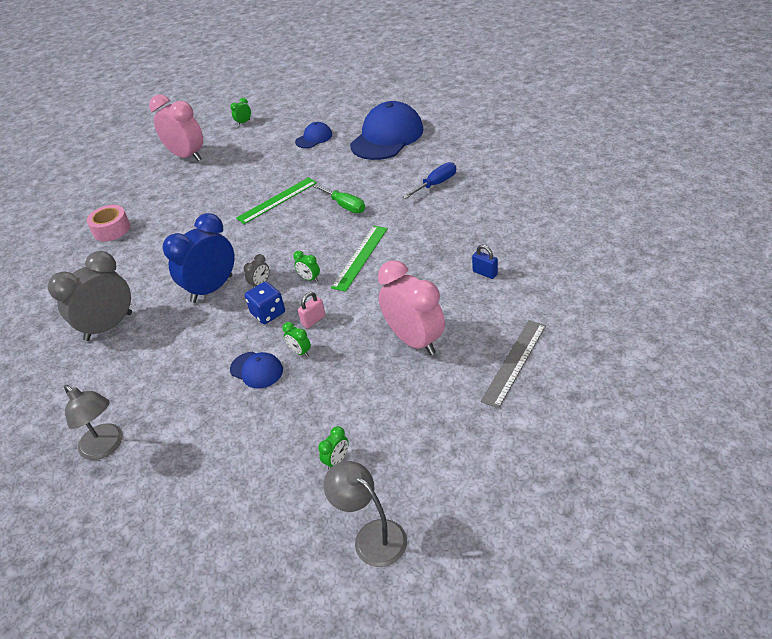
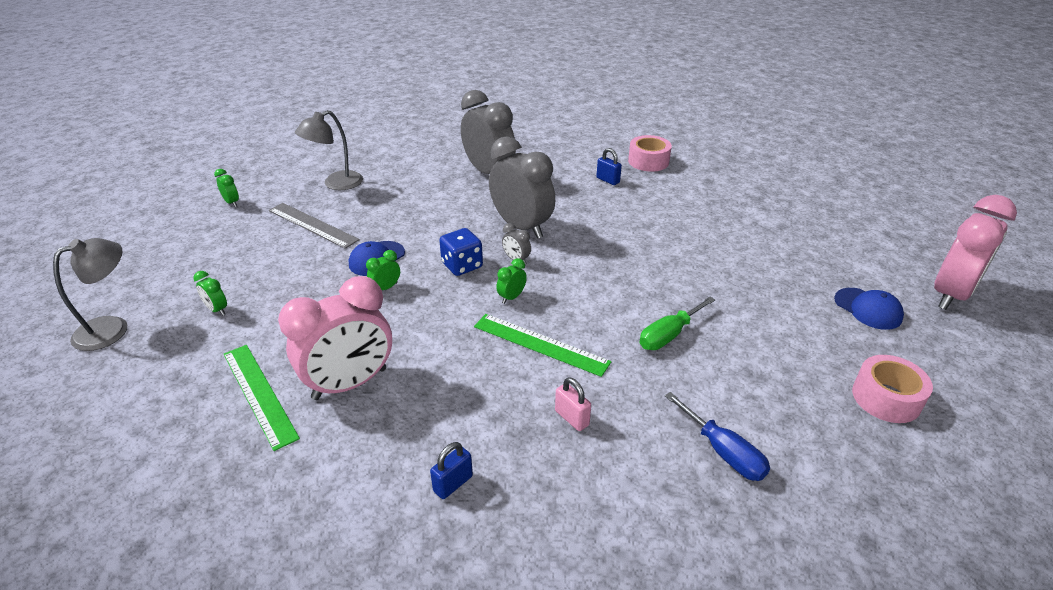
camera: 90 degrees right, 5 degrees down
(140, 249) = (608, 180): none -> blue padlock
(187, 156) = (803, 198): pink clock -> pink clock (951, 295)
(212, 289) = (521, 227): blue clock -> grey clock
(244, 122) = (904, 240): green clock -> green clock (232, 202)
(277, 200) = (691, 272): green ruler -> green ruler (259, 394)
(313, 320) = (433, 299): pink padlock -> pink padlock (571, 418)
(387, 137) = (886, 398): blue cap -> pink tape
(514, 362) = (247, 485): grey ruler -> grey ruler (312, 225)

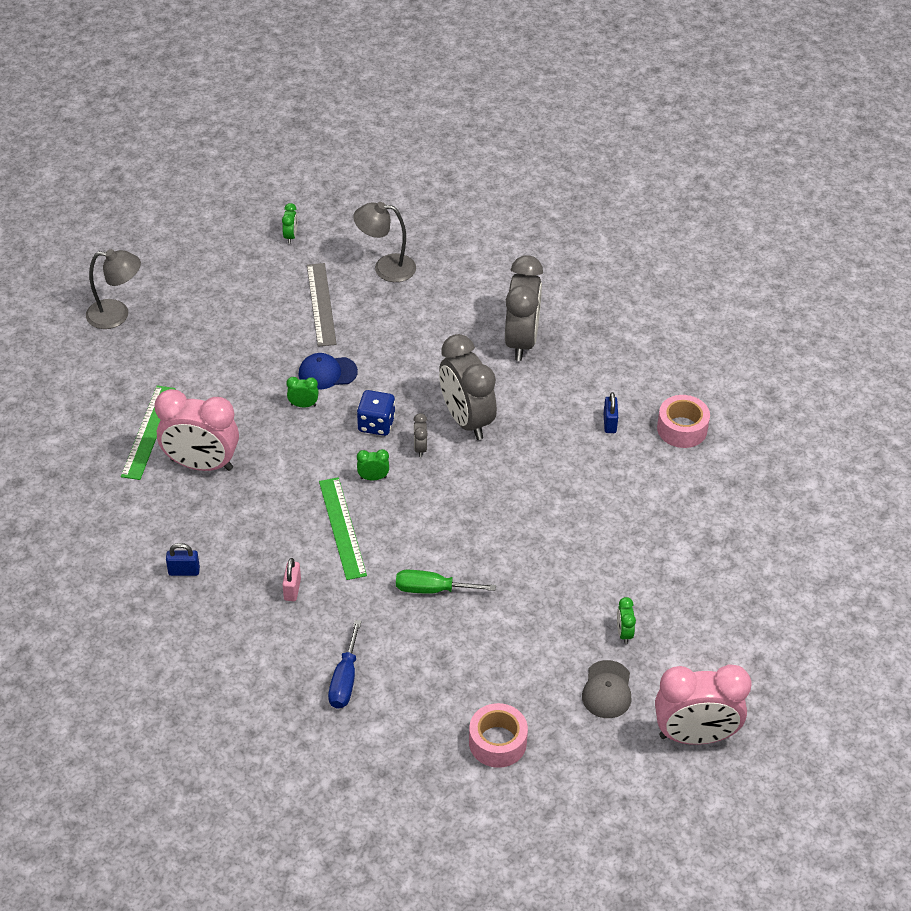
camera: 45 degrees right, 10 degrees up
(217, 309) = (185, 344): green clock -> green clock (624, 633)
(521, 227) = (466, 420): grey clock -> grey clock turned 150 degrees clockwise
(868, 309) = (607, 690): blue cap -> grey cap

